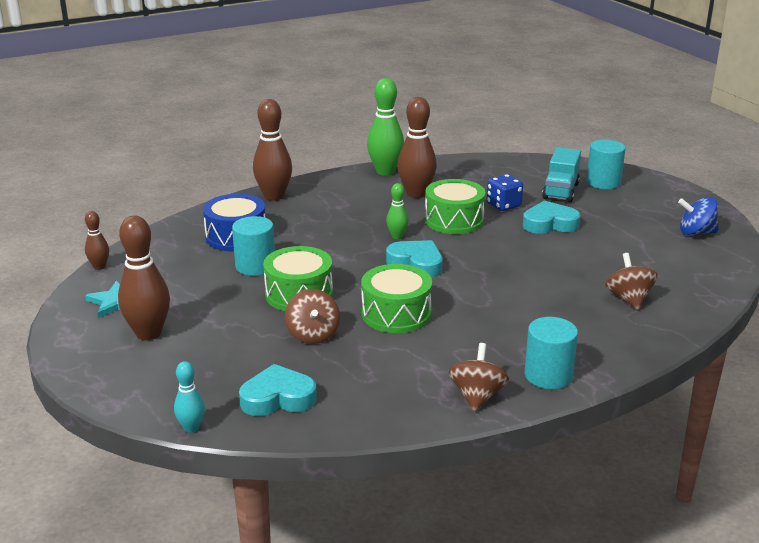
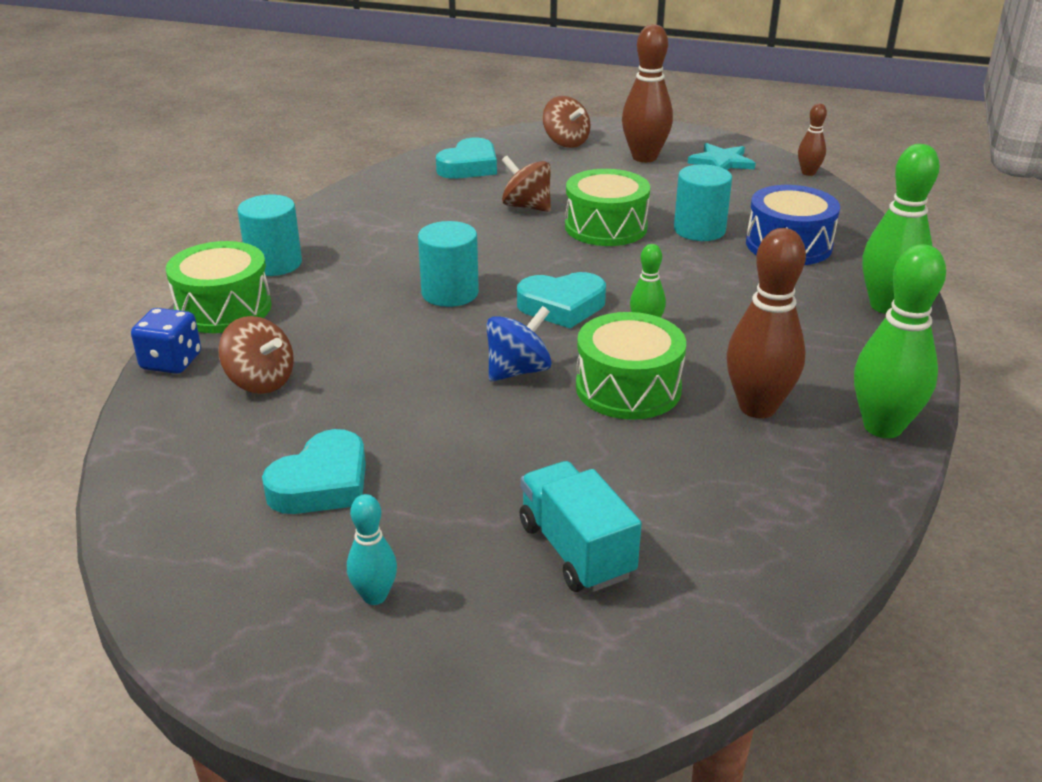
camera: 135 degrees right, 5 degrees up
(191, 428) = (492, 136): turquoise bowling pin -> turquoise bowling pin (375, 596)
(274, 196) = (886, 306): brown bowling pin -> green bowling pin
(396, 314) = (489, 251): green drum -> green drum (223, 308)
(477, 396) = (320, 225): brown spinning top -> brown spinning top (565, 142)
(503, 205) = (611, 456): blue dice -> blue dice (171, 362)
(549, 224) = (497, 456): turquoise heart -> turquoise heart (322, 483)
(603, 182) = (536, 634): turquoise cylinder -> turquoise cylinder (450, 293)
(696, 232) = (242, 574): blue spinning top -> blue spinning top (518, 371)

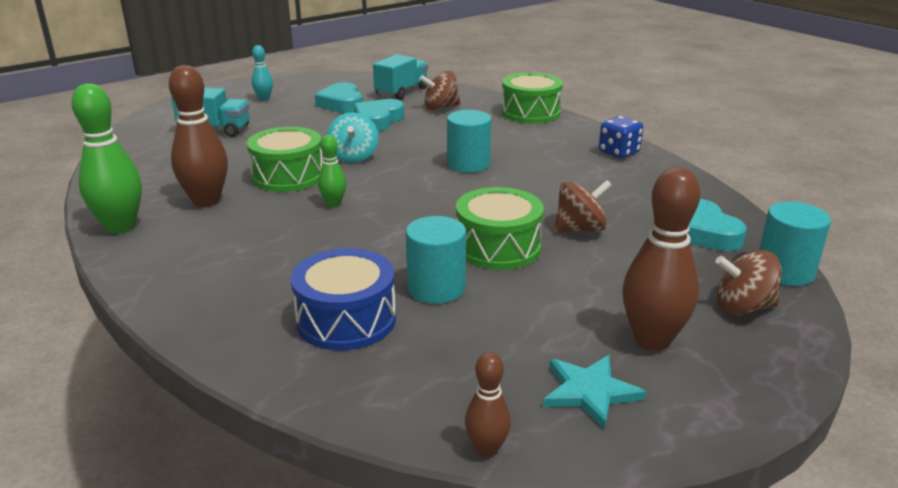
camera: 125 degrees right, 5 degrees down
(171, 362) = (487, 97): blue dice -> blue dice (619, 152)
(204, 450) = (402, 92): none -> turquoise truck
(274, 263) = (575, 131): turquoise cylinder -> turquoise cylinder (784, 271)
(518, 371) = (353, 157): blue spinning top -> turquoise spinning top
(562, 306) = (401, 189): turquoise heart -> turquoise heart (378, 120)
(886, 306) = (193, 308): green bowling pin -> none

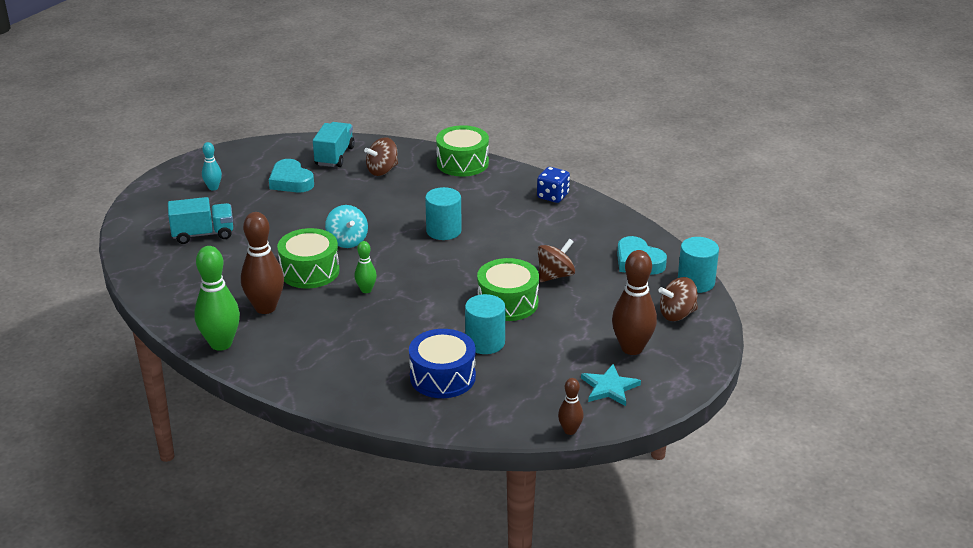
camera: 20 degrees left, 5 degrees up
(378, 120) = (338, 196): turquoise heart -> none

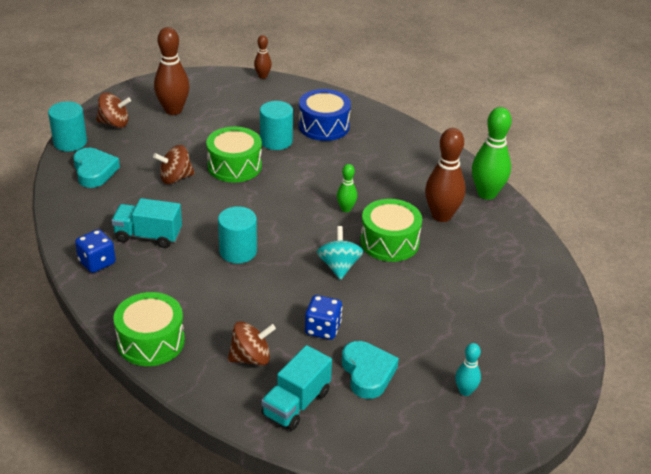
camera: 160 degrees left, 5 degrees up
(203, 234) = (487, 318): turquoise truck -> turquoise truck (148, 236)
(338, 198) = (322, 329): none -> blue dice
(609, 387) = (214, 91): turquoise star -> none

